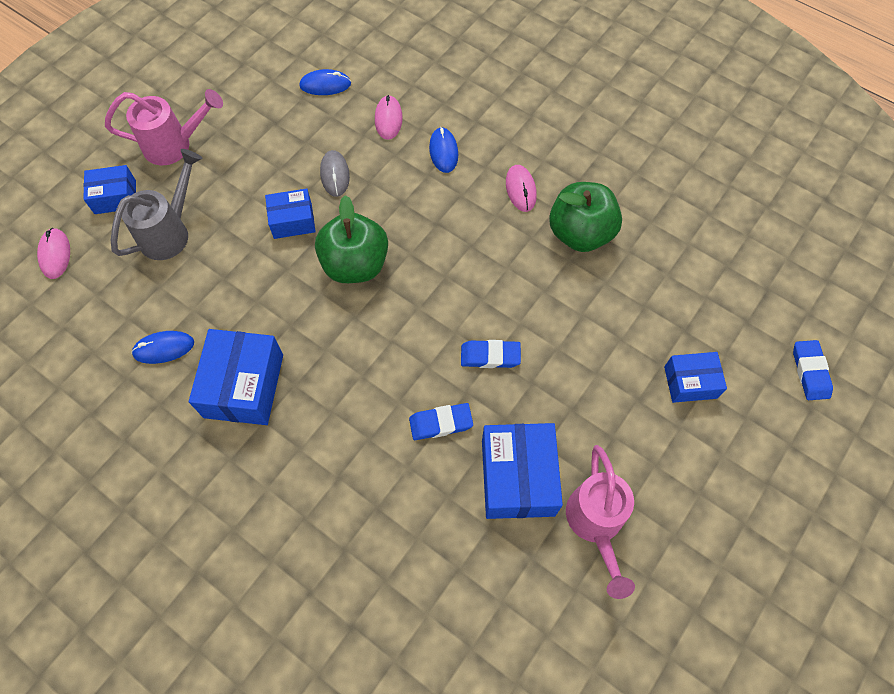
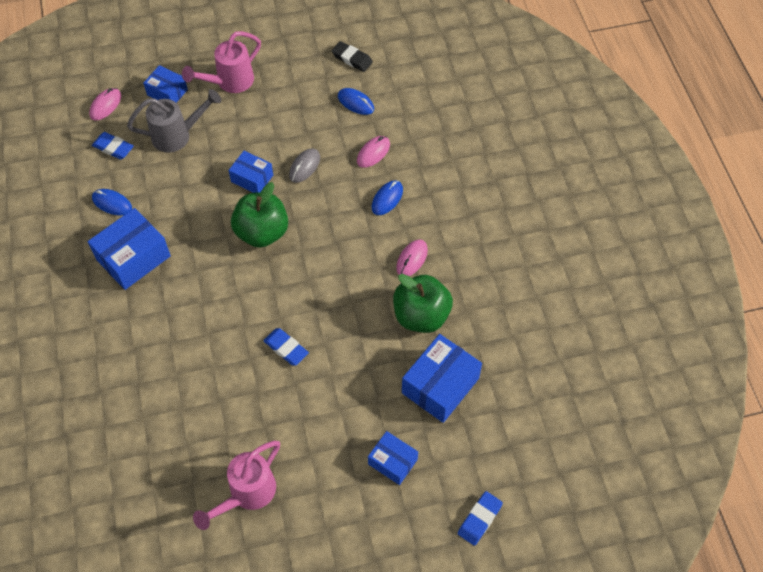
camera: 40 degrees right, 5 degrees down
(175, 145) = (229, 82): pink watering can -> pink watering can turned 105 degrees clockwise
(281, 48) = (352, 59): none -> black eraser
(441, 423) = (218, 364): blue eraser -> blue eraser (113, 148)
(518, 477) = (230, 431): blue box -> blue box (440, 385)

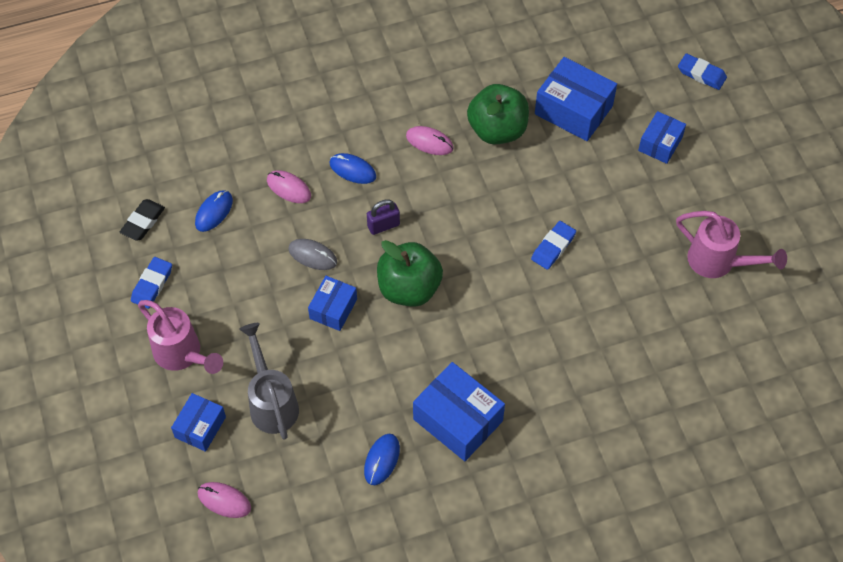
camera: 95 degrees left, 0 degrees up
(113, 148) = (295, 476): blue eraser -> blue eraser (152, 284)
(327, 218) = (383, 225): none -> purple padlock

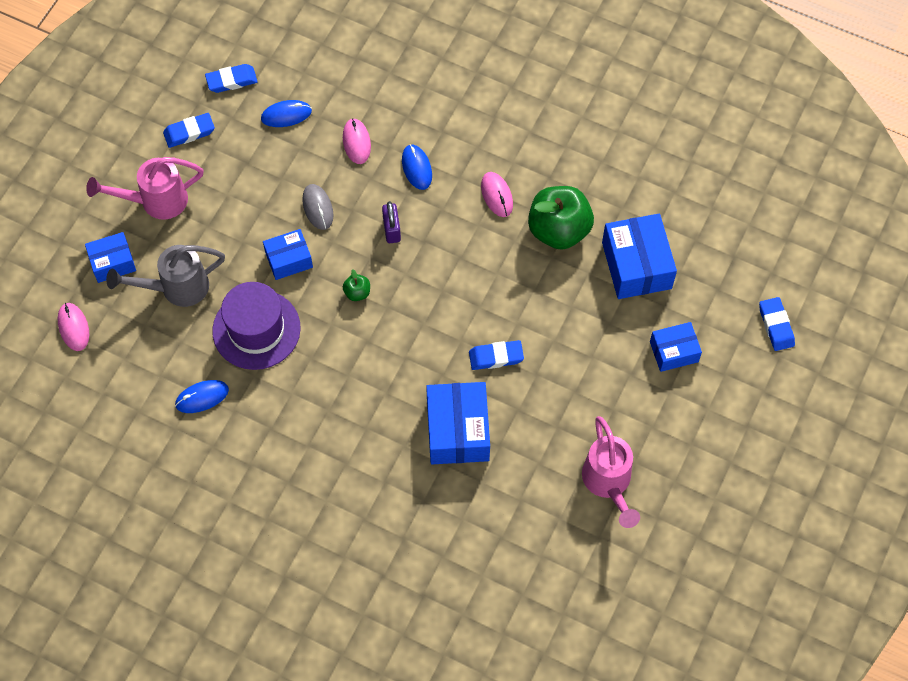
camera: 45 degrees right, 5 degrees up
(143, 222) = (231, 80): black eraser -> blue eraser
(183, 355) = (155, 201): pink watering can -> pink watering can turned 75 degrees clockwise
(271, 402) = (176, 288): grey watering can -> grey watering can turned 135 degrees counterclockwise
(366, 377) = (256, 329): none -> purple hat
(383, 225) = (391, 230): purple padlock -> purple padlock turned 60 degrees clockwise
(409, 288) = (357, 293): green apple -> green apple, size x0.42
(458, 420) = (283, 418): blue box -> blue box (457, 431)

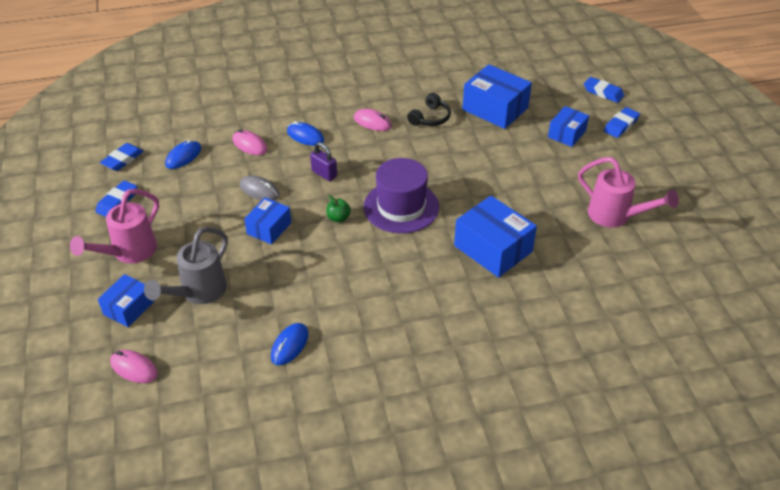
camera: 40 degrees left, 20 degrees down
(256, 329) = (288, 280): purple hat -> purple hat (401, 207)
(496, 357) = (469, 197): blue eraser -> blue eraser (621, 125)
(559, 230) = (430, 118): green apple -> black headphones

